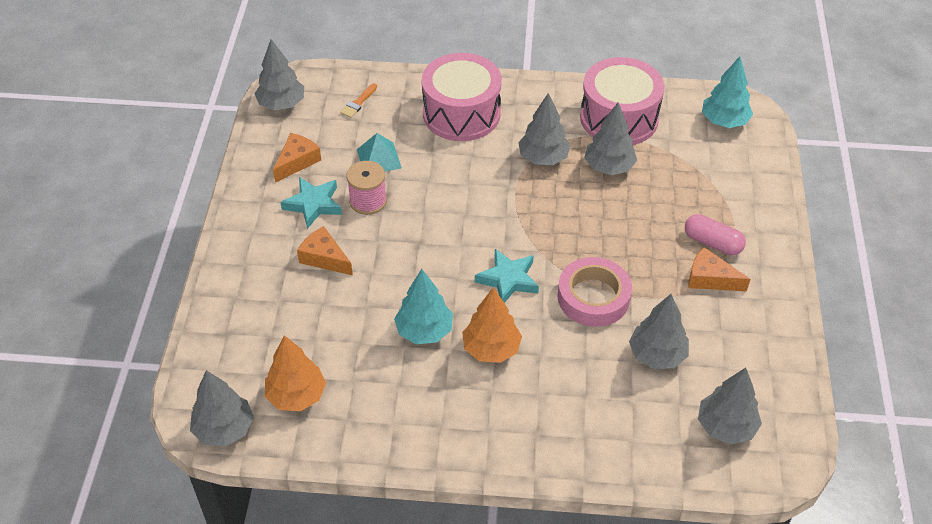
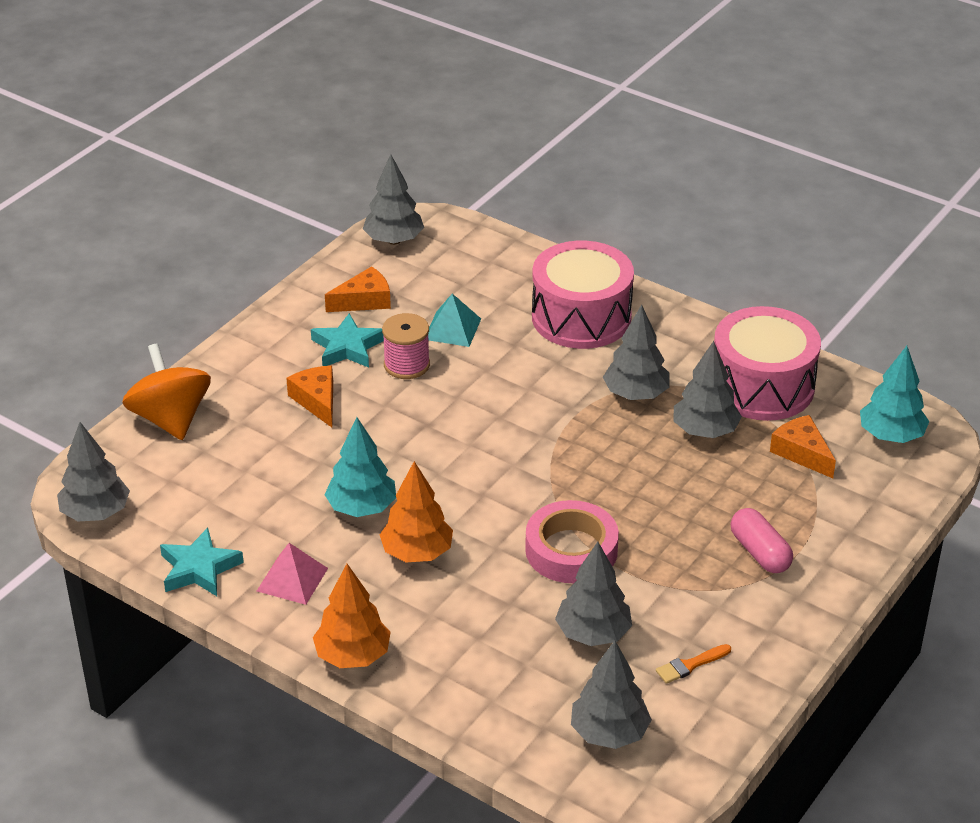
camera: 30 degrees right, 10 degrees down
(223, 321) = (171, 419): none -> orange spinning top
(296, 396) = (186, 513): orange tree -> orange tree (352, 656)
(358, 103) = (476, 267): orange brush -> orange brush (690, 665)
(419, 413) = (292, 579): none -> pink pyramid
(508, 279) = (492, 496): turquoise star -> turquoise star (199, 568)
(710, 279) = (723, 586): orange cheese -> orange cheese (801, 453)

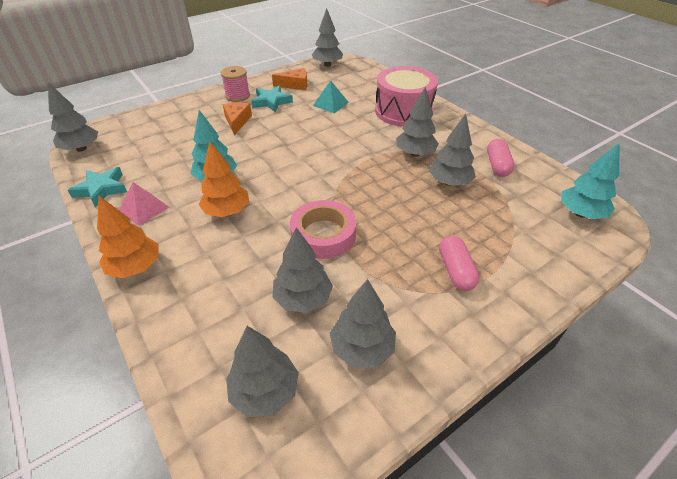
camera: 20 degrees right, 5 degrees up
(171, 419) = (160, 115): orange spinning top -> none
(406, 365) = (295, 115): pink spool -> pink spool (237, 96)
(690, 665) = (362, 348): orange brush -> grey tree
(762, 386) = (497, 165): pink drum -> pink capsule
(801, 453) = (511, 210): orange cheese -> none

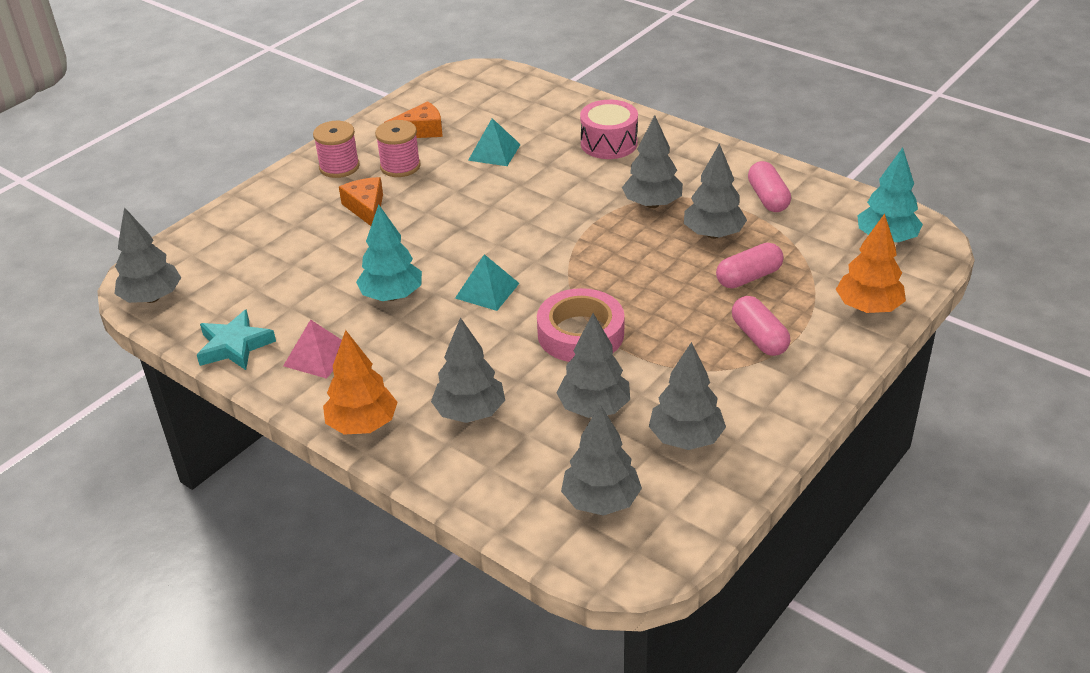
camera: 15 degrees left, 5 degrees down
(227, 211) = (436, 334): orange tree -> orange tree (868, 308)
(271, 102) = (400, 166): turquoise star -> pink spool
(277, 188) = (487, 290): none -> turquoise pyramid
(327, 65) = (453, 85): grey tree -> grey tree (470, 412)
(403, 111) = (609, 143): pink drum -> pink drum, size x0.65
(464, 220) = (748, 277): none -> pink capsule

